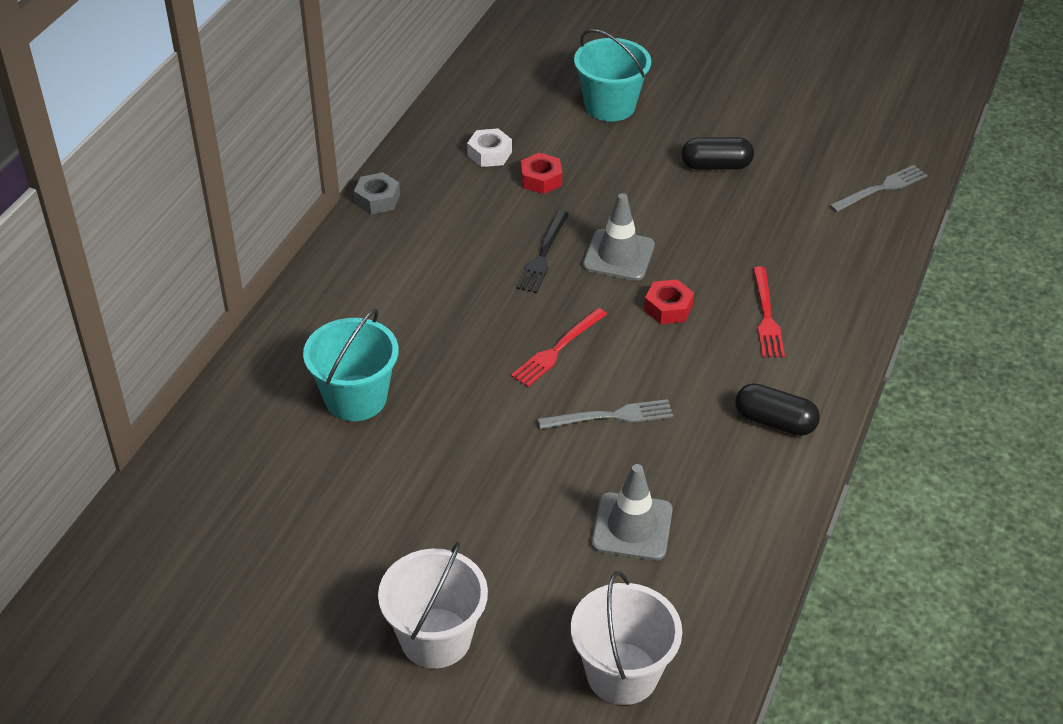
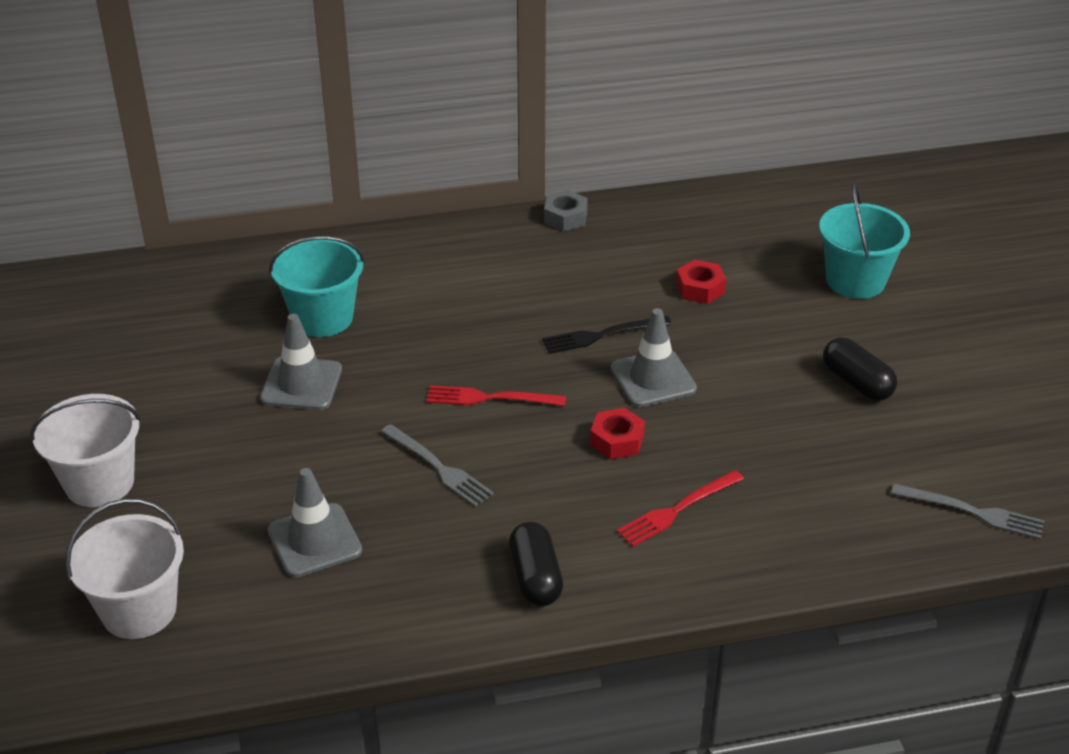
camera: 55 degrees right, 5 degrees down
(431, 450) = (301, 384): none -> grey traffic cone
(489, 154) = (697, 245): white nut -> none

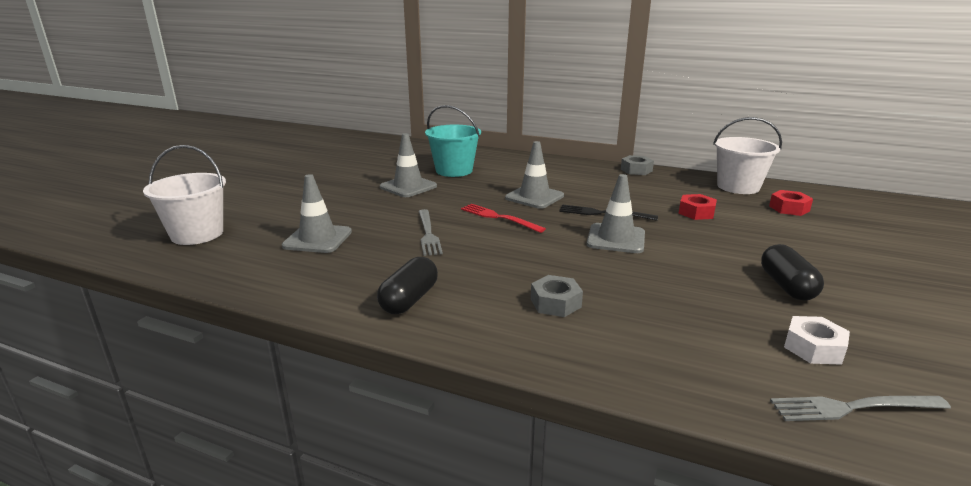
camera: 35 degrees right, 15 degrees down
(99, 483) = (267, 190): white bucket -> white bucket (738, 187)
(492, 335) = (534, 197): none -> grey traffic cone
(617, 440) = (555, 257): red nut -> red nut (789, 208)
(677, 510) = (555, 303): red fork -> grey nut
(855, 281) = (831, 238): turquoise bucket -> none
(918, 459) = (813, 348): none -> white nut
(973, 512) = (852, 407): grey fork -> grey fork turned 120 degrees clockwise

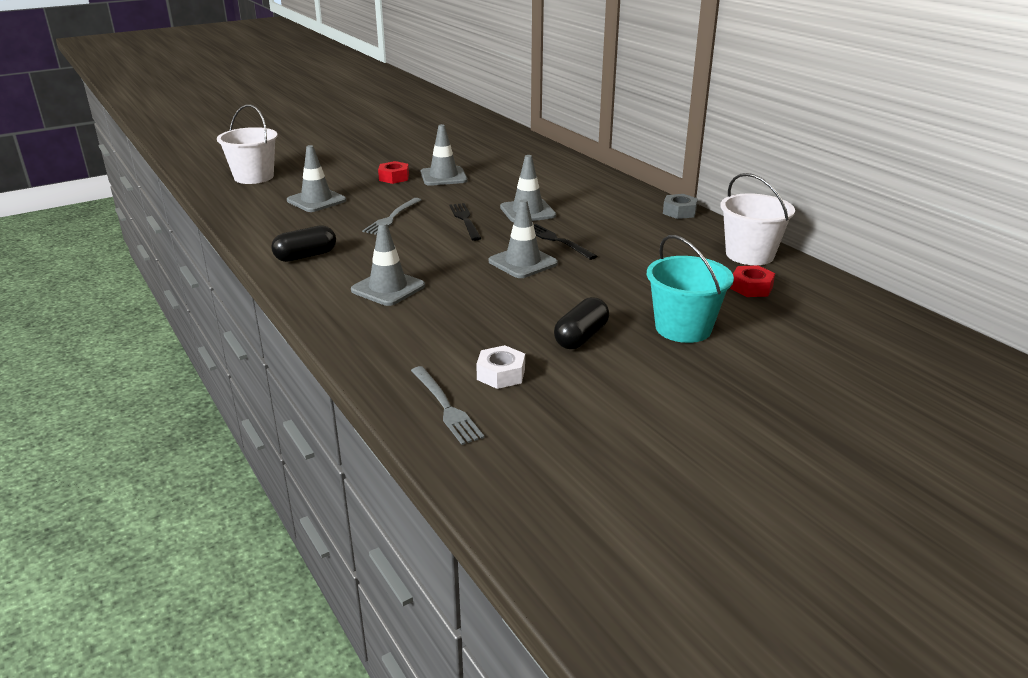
camera: 35 degrees right, 5 degrees up
(454, 170) = (506, 171): turquoise bucket -> turquoise bucket (683, 328)
(499, 217) = (465, 220): red fork -> black fork
(555, 303) = (388, 288): grey nut -> grey traffic cone
(696, 212) = (644, 264): red nut -> red nut (394, 178)
(852, 407) = (445, 407): grey fork -> grey fork turned 150 degrees counterclockwise

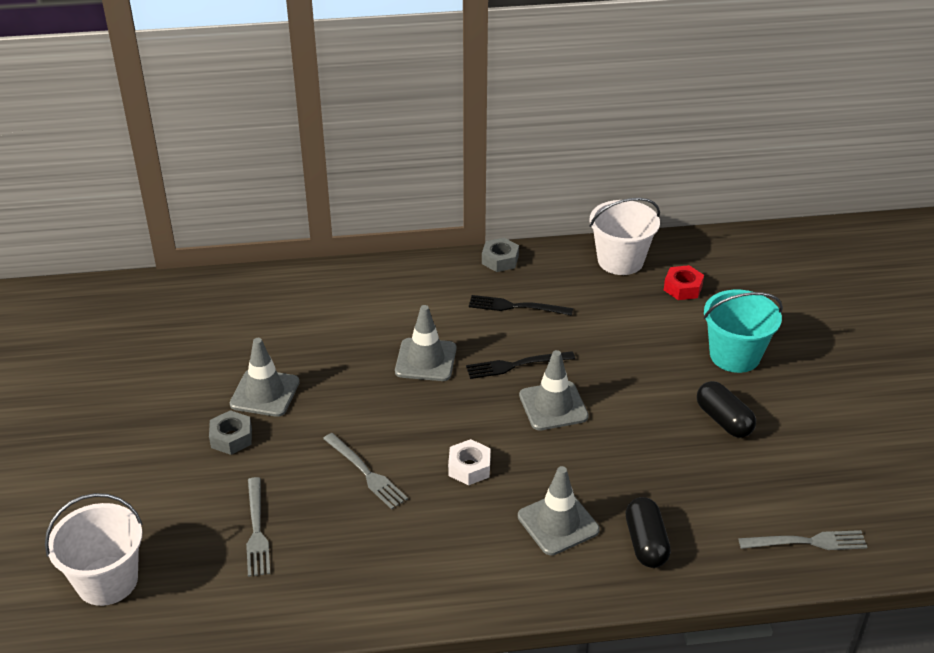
camera: 65 degrees left, 10 degrees up
(306, 256) = (432, 575): black capsule -> black capsule (645, 543)
(316, 200) = (256, 530): grey traffic cone -> grey fork
(394, 178) = (231, 438): red nut -> grey nut
(465, 220) = (416, 415): black fork -> black fork (516, 306)
(501, 374) = (766, 491): white nut -> white nut (469, 467)

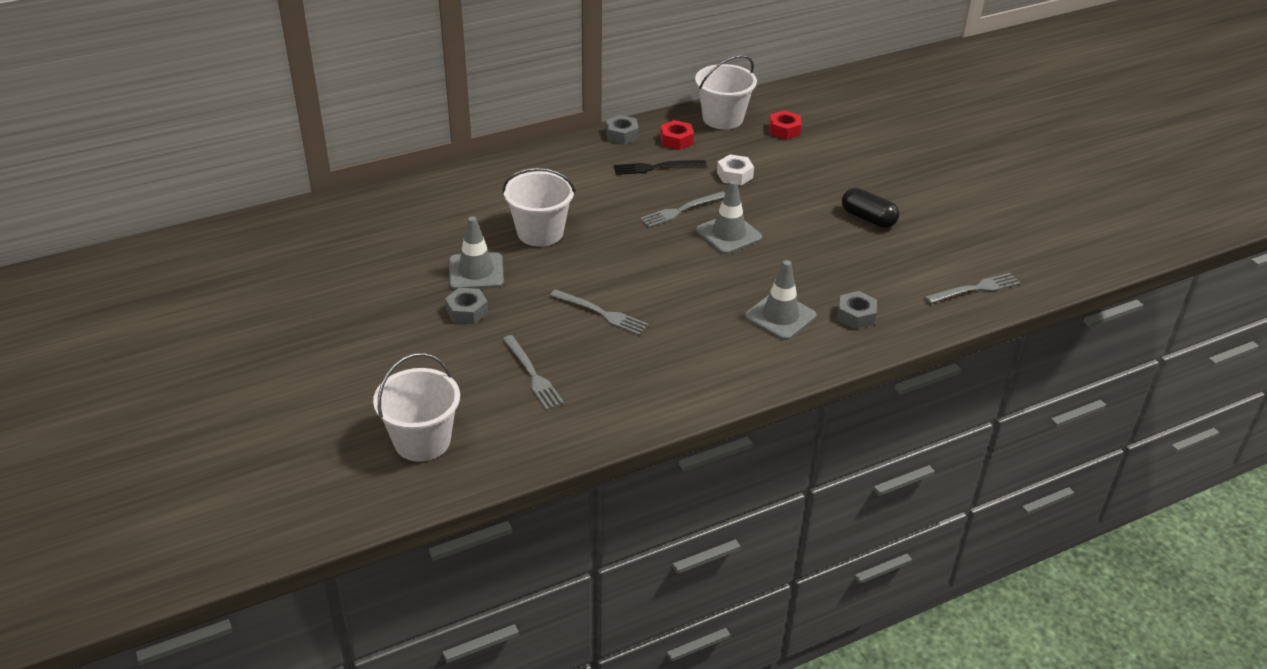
camera: 20 degrees left, 0 degrees up
(354, 360) = (540, 232): none -> white bucket
(426, 360) = (602, 220): grey traffic cone -> none
(469, 467) = (686, 292): white nut -> white nut (734, 175)
(516, 365) = (681, 210): black fork -> grey fork
(555, 278) = (676, 140): none -> red nut
(645, 543) = (856, 315): black capsule -> grey nut
(735, 355) = (851, 171): turquoise bucket -> none

